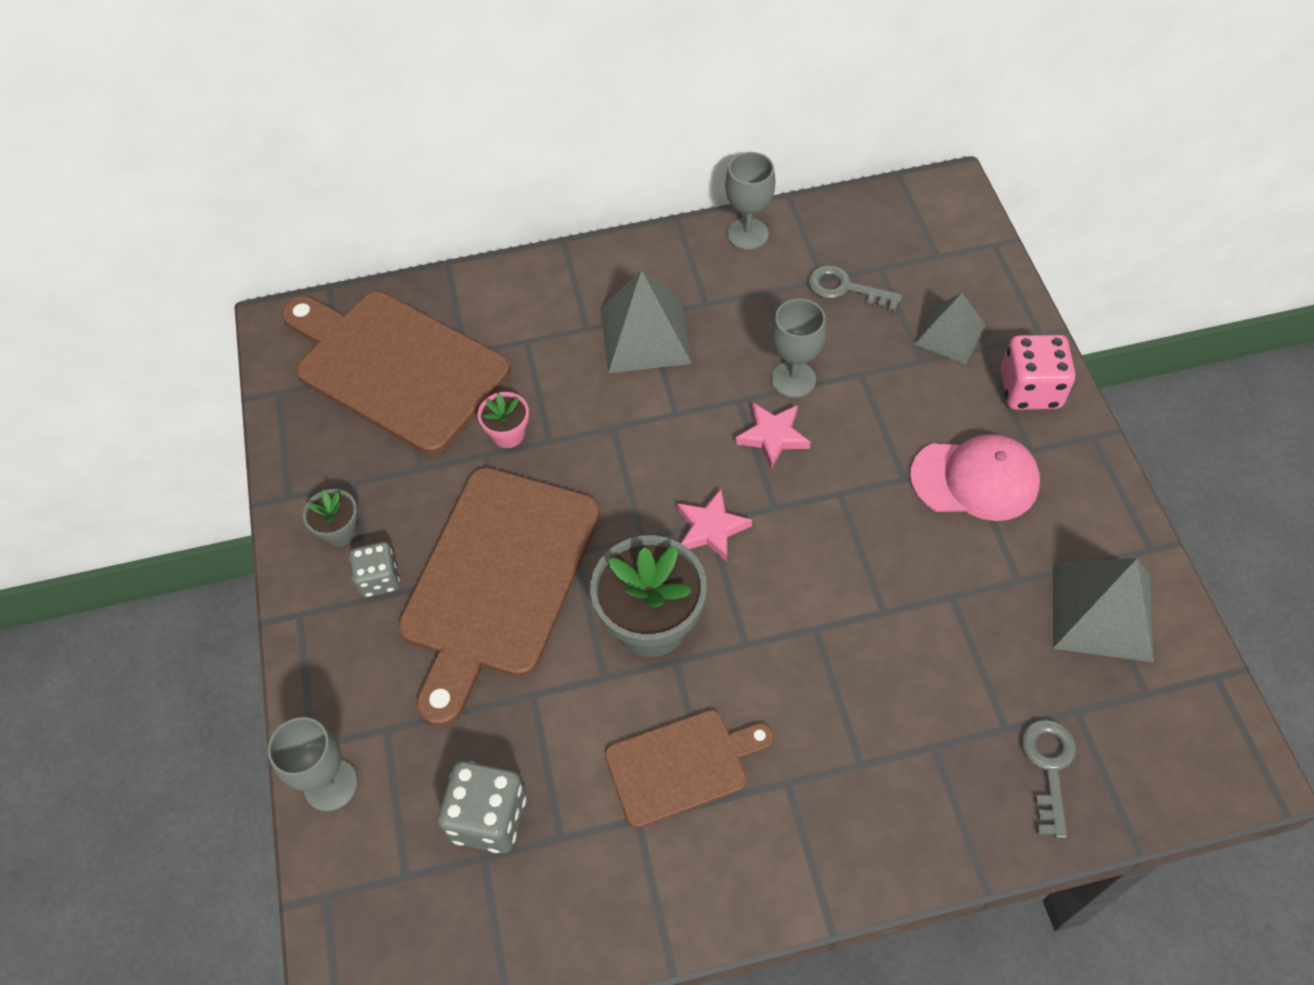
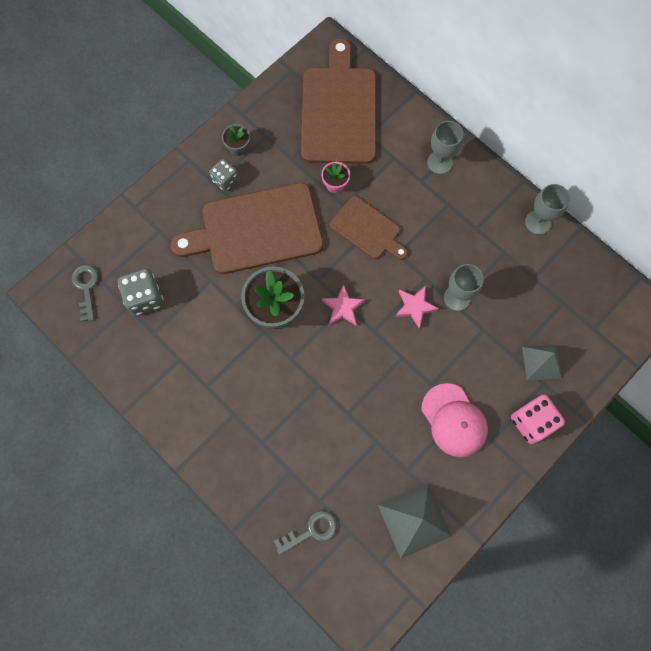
camera: 55 degrees right, 15 degrees up
(330, 784) = (123, 226): grey goblet -> grey goblet (439, 162)
(645, 335) = (435, 210): grey pyramid -> none
(682, 765) = (215, 364): brown cutting board -> brown cutting board (367, 229)
(845, 288) = (535, 292): grey key -> grey key (86, 288)

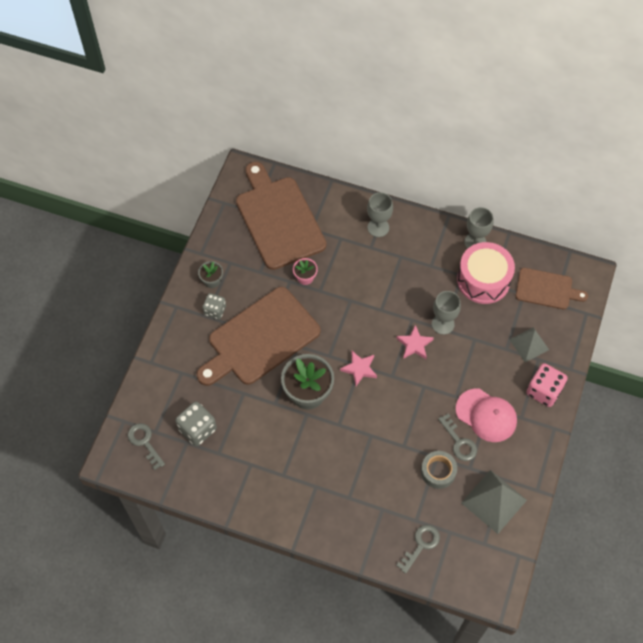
camera: 25 degrees left, 10 degrees down
(367, 229) = (348, 301): brown cutting board -> brown cutting board (546, 289)
(370, 458) = (438, 471): none -> grey tape
(409, 436) = (459, 442): none -> grey key
(526, 268) = (483, 280): none -> pink drum

